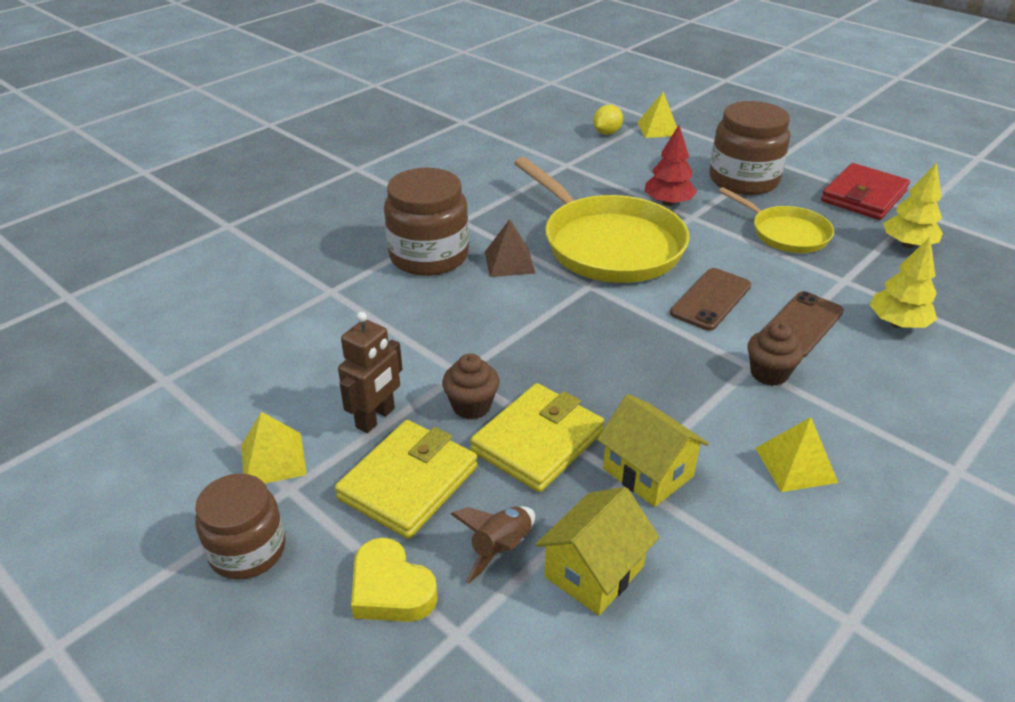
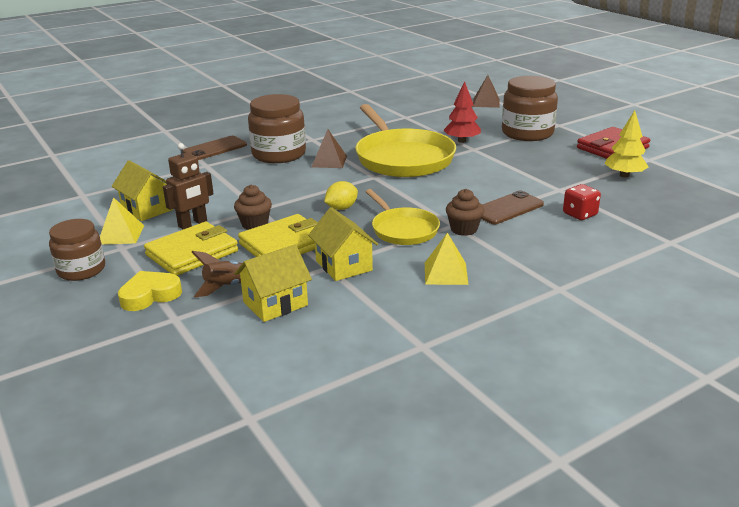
camera: 15 degrees right, 10 degrees down
(287, 397) = (147, 209): none -> yellow house
(391, 589) = (150, 295): yellow heart -> yellow heart turned 90 degrees clockwise
(607, 133) = (446, 102): yellow lemon -> yellow lemon (341, 208)
(658, 129) = (486, 103): yellow pyramid -> brown pyramid
(711, 299) = (452, 190): brown phone -> brown phone (215, 148)
(785, 233) = (535, 162): yellow pan -> yellow pan (403, 229)
(897, 323) = (580, 214): yellow tree -> red dice

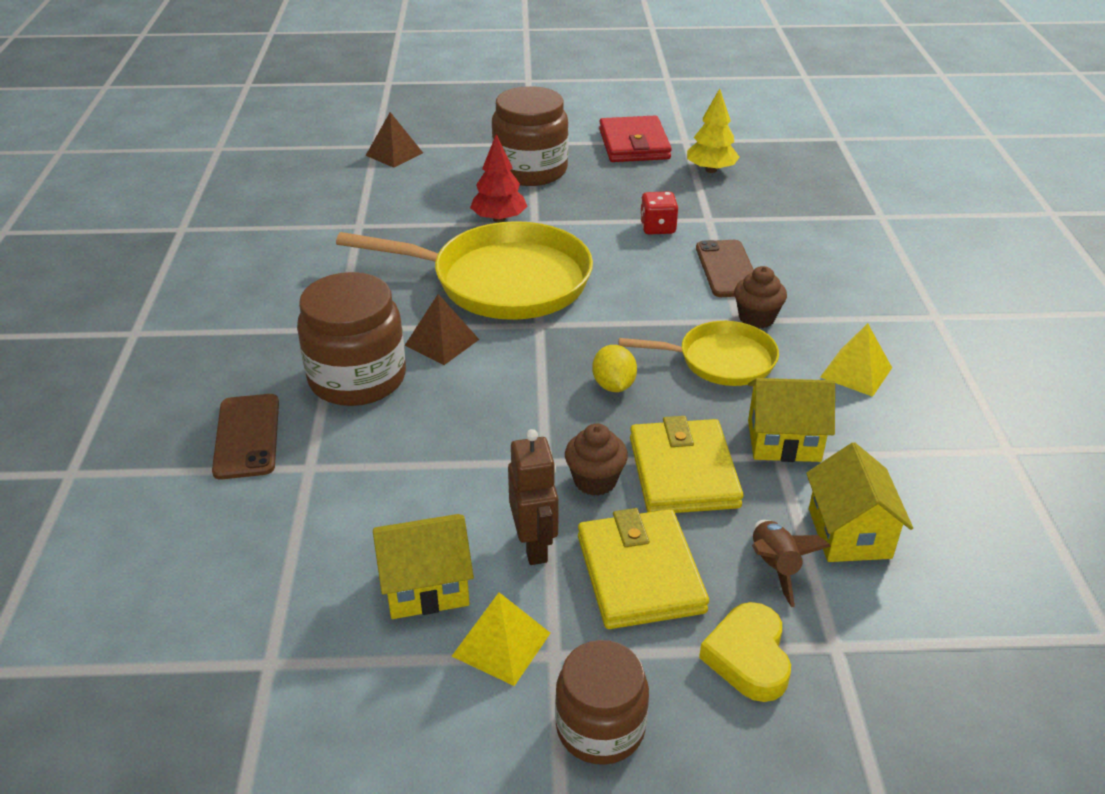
camera: 60 degrees left, 10 degrees up
(580, 214) = (781, 234): red dice -> red dice (657, 228)

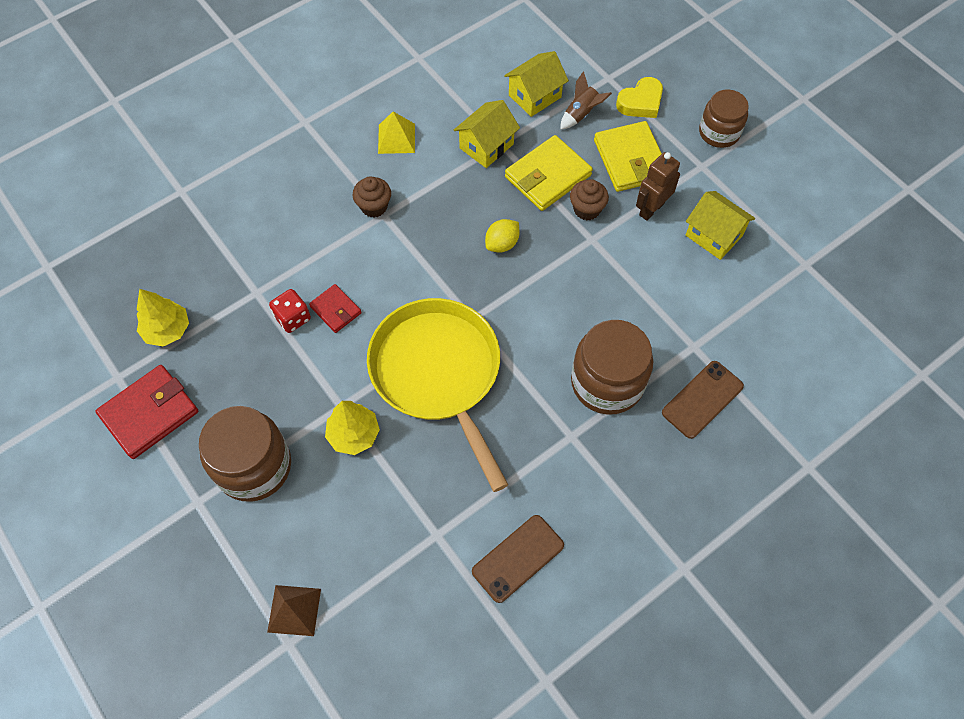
camera: 125 degrees left, 25 degrees up
(442, 342) = (534, 361): brown pyramid -> none
(499, 219) = (354, 434): red tree -> yellow tree
(501, 644) = (715, 187): yellow pyramid -> none
(640, 574) = (630, 160): yellow wallet -> yellow wallet turned 60 degrees counterclockwise
(641, 252) = (336, 310): none -> red wallet
(721, 360) = (435, 204): yellow pan -> none
(727, 269) = (323, 248): brown phone -> brown phone (518, 558)
(784, 441) = (486, 146): yellow house -> yellow house turned 75 degrees clockwise

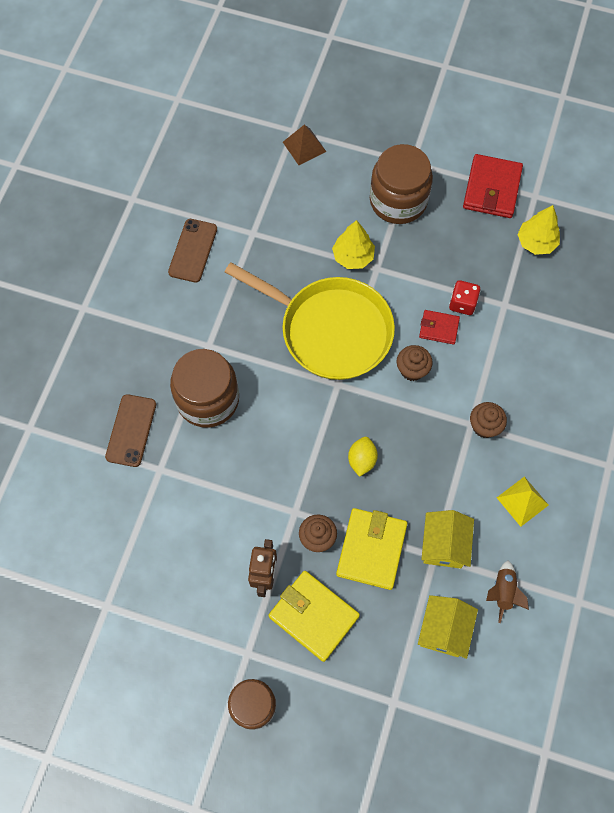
camera: 145 degrees right, 5 degrees up
(393, 289) = (412, 370): none -> brown cupcake
(581, 114) = (389, 638): brown rocket -> brown rocket (503, 592)
(640, 102) = (345, 692): yellow heart -> none
(713, 235) = (197, 583): yellow house -> none

